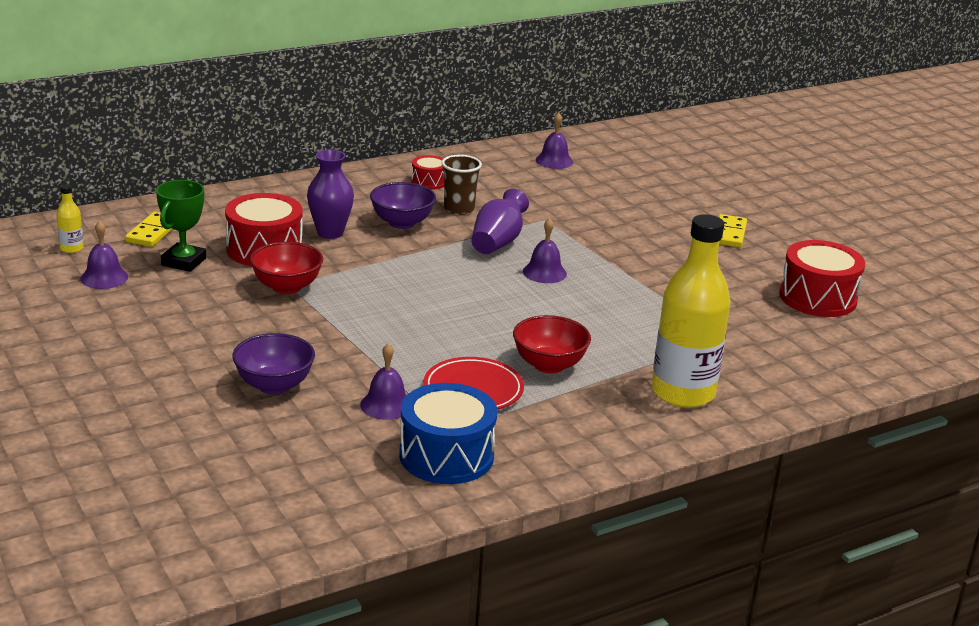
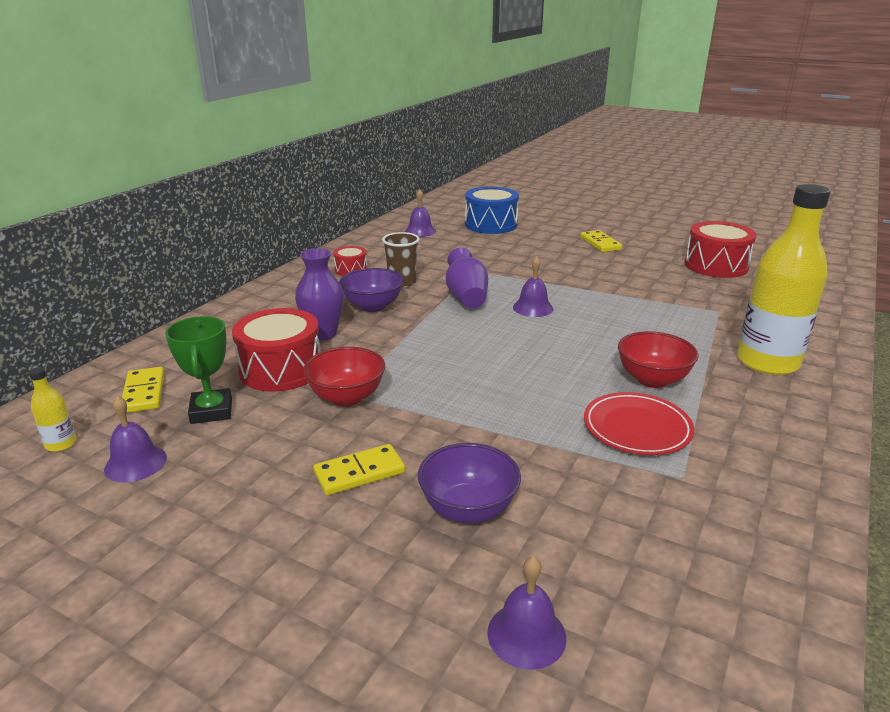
camera: 30 degrees left, 0 degrees up
(233, 337) = (359, 472): none -> yellow domino
(386, 405) = (595, 479): purple bell -> purple bell (526, 634)
(446, 455) = (721, 508): blue drum -> blue drum (491, 224)

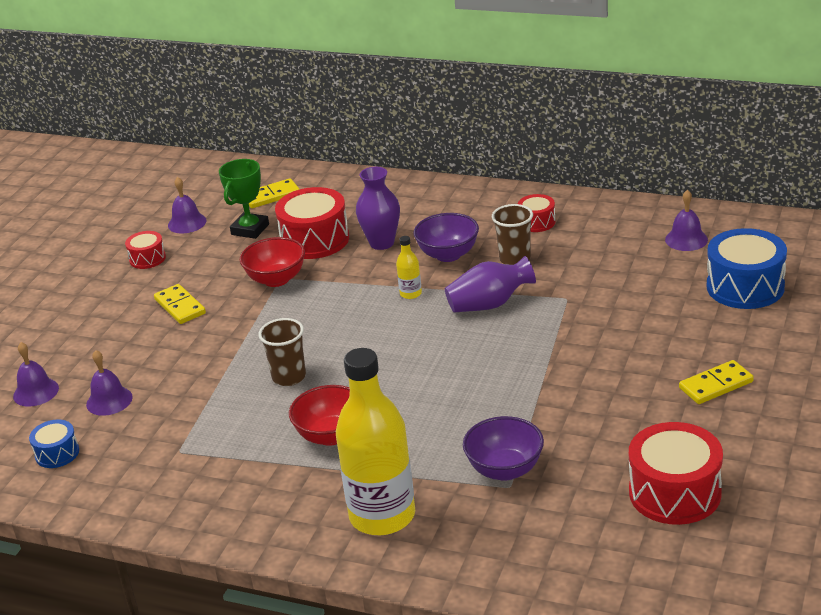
camera: 85 degrees right, 5 degrees up
(61, 444) = (206, 191): yellow bottle -> yellow bottle (410, 294)
(202, 503) = (147, 258): none -> red drum
(211, 411) = (250, 229): green trophy -> green trophy turned 45 degrees counterclockwise
(468, 509) = (141, 357): purple bowl -> purple bowl (505, 469)
(533, 308) = (476, 350): purple bell -> purple bell (109, 400)
(548, 398) = (289, 377): none -> brown cup
(637, 428) = (246, 427): red plate -> none
(692, 598) = (57, 453): none -> blue drum

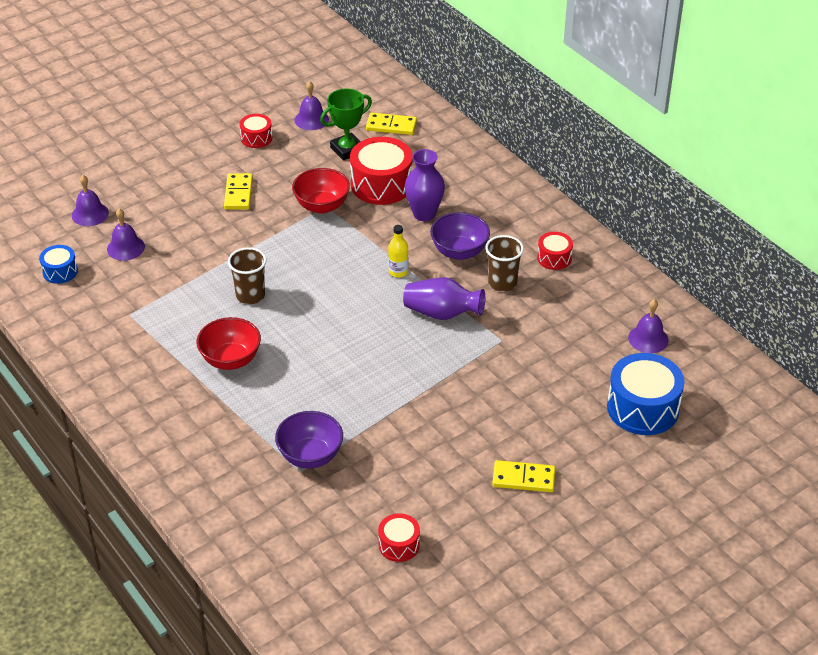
camera: 30 degrees right, 10 degrees up
(382, 516) = (200, 442): yellow bottle -> none
(674, 493) = (399, 545): red drum -> red drum, size x0.53

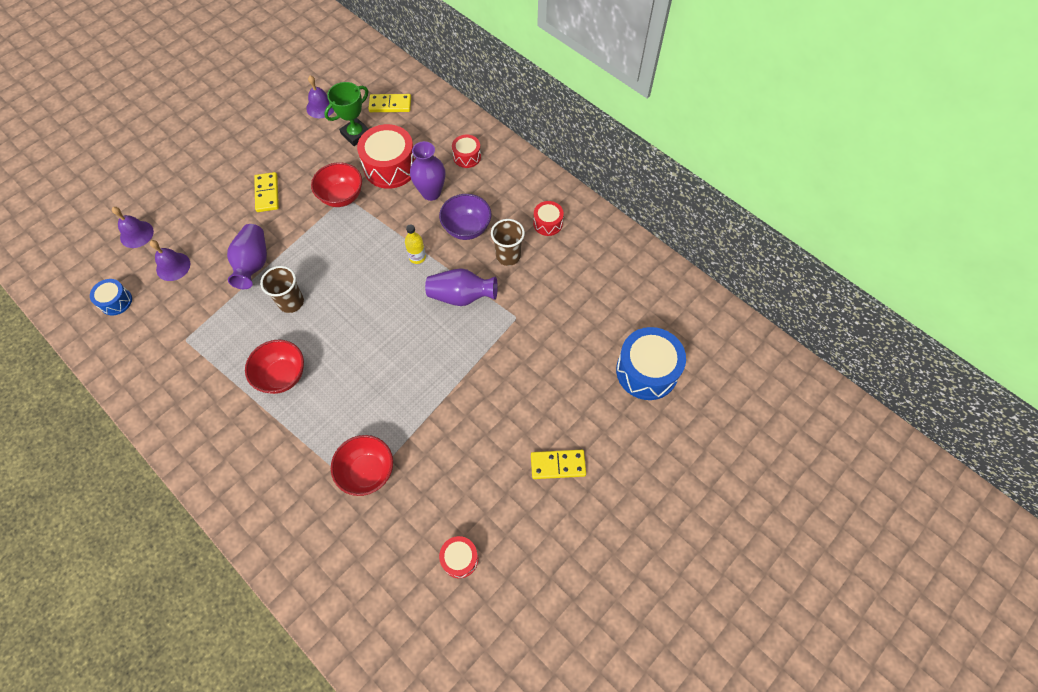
camera: 10 degrees left, 20 degrees up
(213, 256) = (253, 264): none -> purple vase
(256, 138) = (275, 132): red drum -> red drum (467, 157)
(310, 456) = (367, 472): purple bowl -> red bowl
(648, 339) = (639, 296): purple bell -> none

